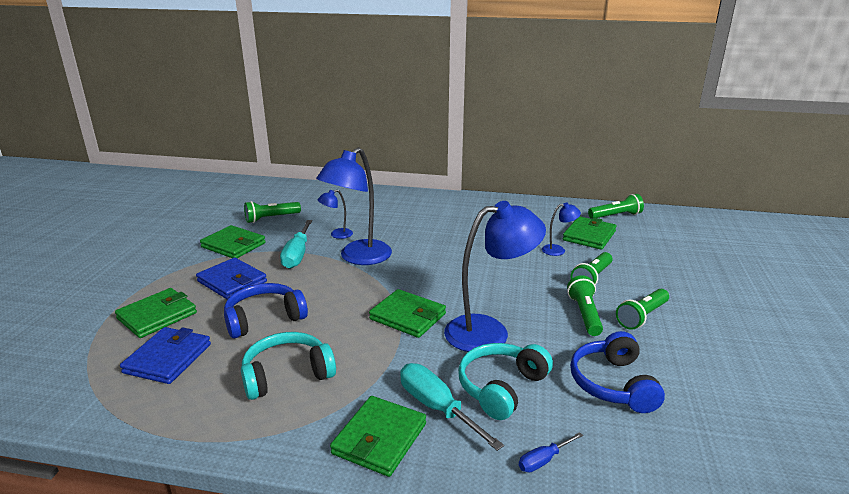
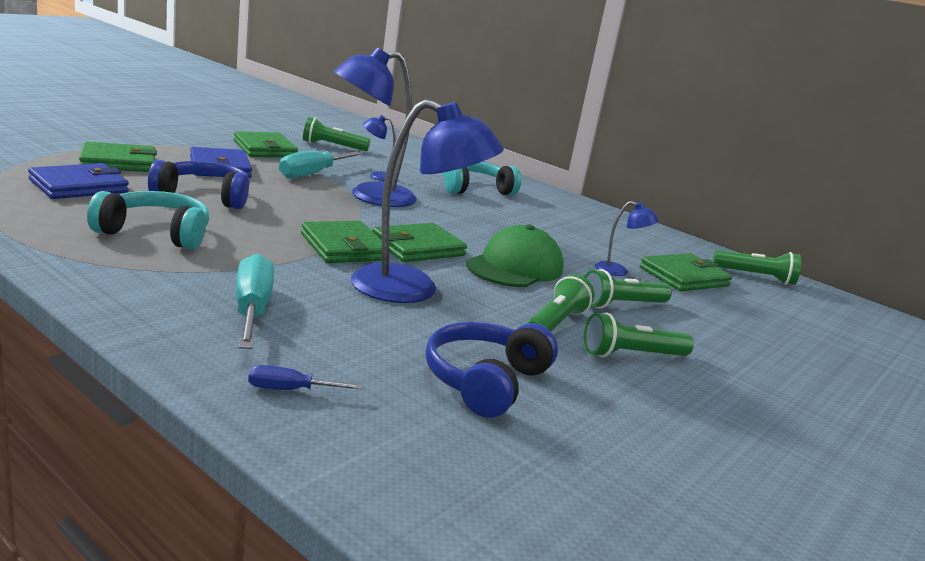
camera: 25 degrees right, 5 degrees down
(379, 438) = (158, 302): green wallet -> green wallet (418, 247)
(501, 387) = (347, 327): turquoise headphones -> turquoise headphones (475, 189)
(510, 277) = (515, 267): none -> green cap

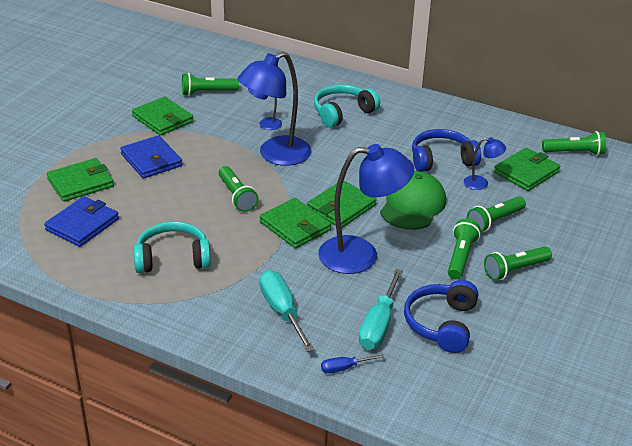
camera: 10 degrees left, 15 degrees up
(203, 197) = (169, 203): blue headphones -> blue headphones (441, 160)
(292, 210) = (236, 196): none -> green flashlight
(312, 174) = (219, 141): turquoise screwdriver -> turquoise screwdriver (379, 324)

